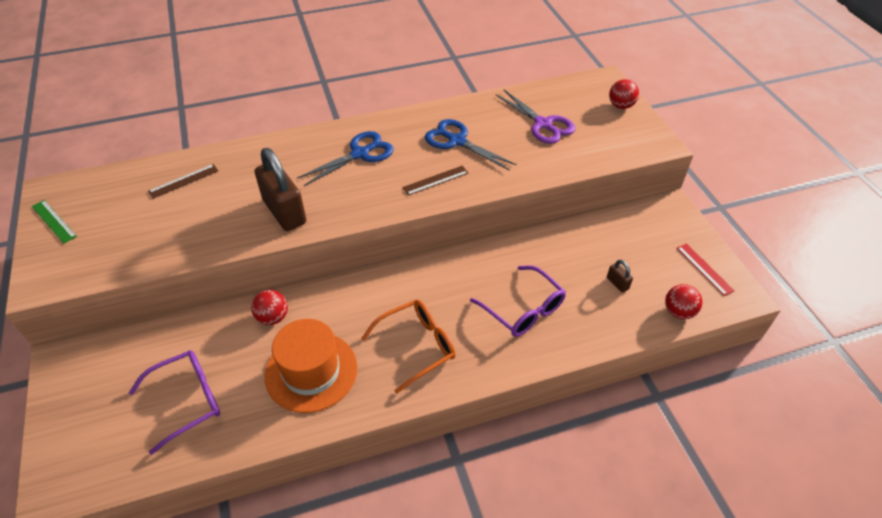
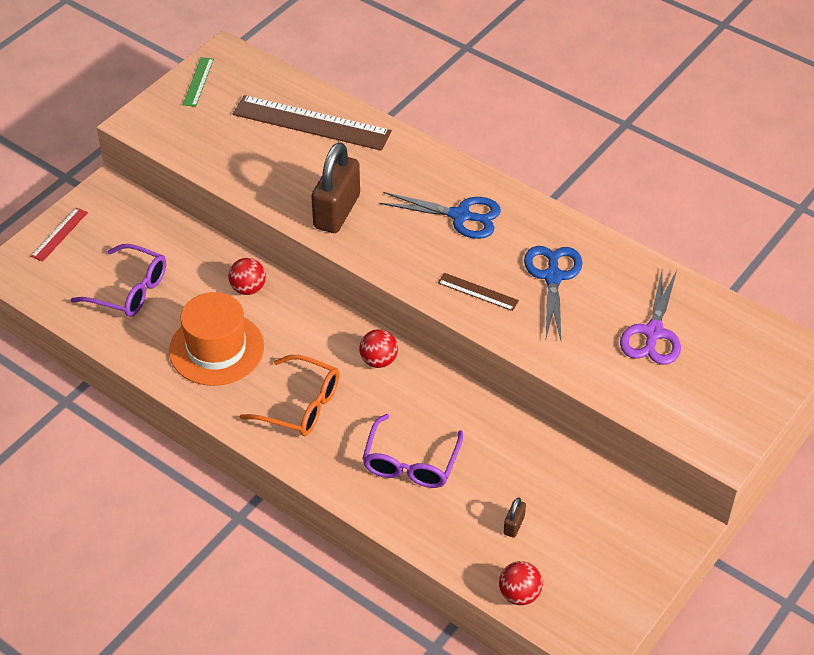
camera: 55 degrees right, 0 degrees up
(184, 181) = (311, 123): brown ruler -> brown ruler, size x2.12
(621, 106) = (761, 387): red ball -> red ball (378, 360)
(704, 269) = (605, 595): red ruler -> red ruler (59, 234)

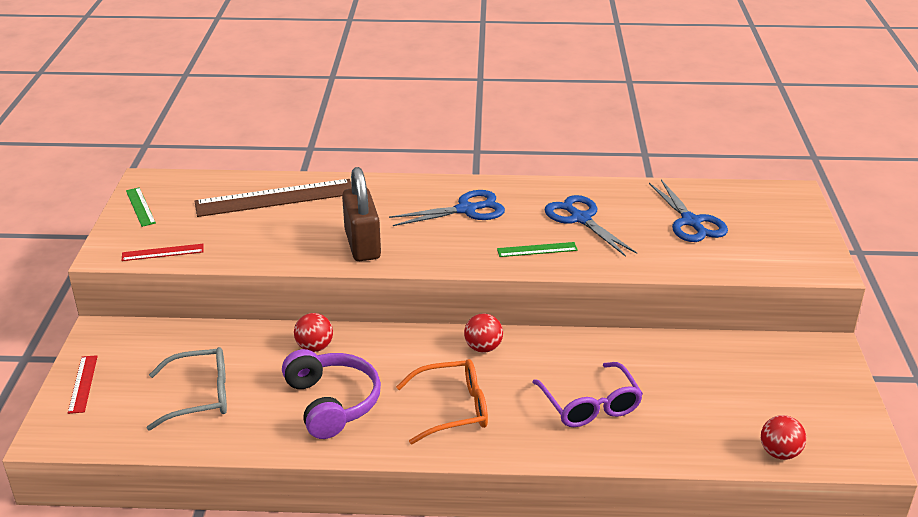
camera: 35 degrees left, 15 degrees down
(129, 290) = (200, 396): purple glasses -> grey glasses
(177, 142) = (163, 252): none -> red ruler
(216, 349) = (331, 403): orange hat -> purple headphones
(478, 292) = (537, 250): brown ruler -> green ruler
(514, 525) = (717, 407): brown padlock -> none
(653, 333) = (691, 222): purple scissors -> blue scissors

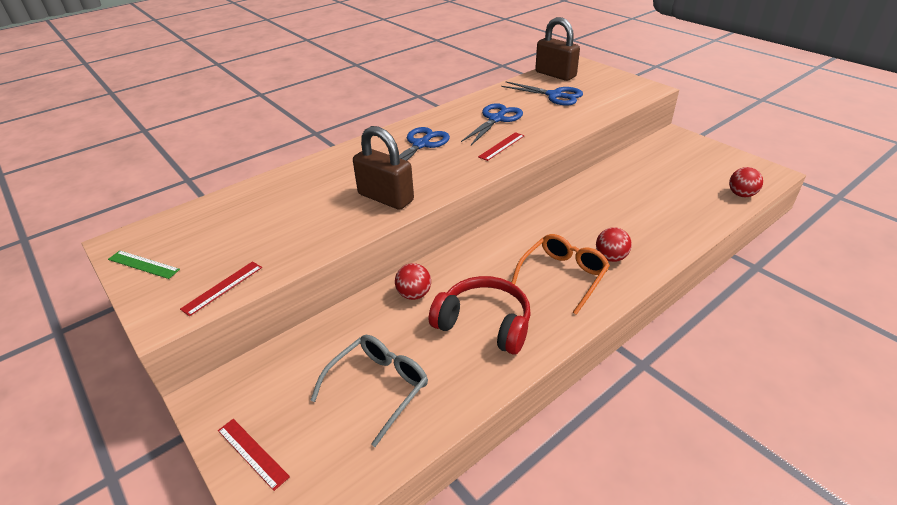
camera: 40 degrees left, 5 degrees up
(275, 198) = (266, 200): brown ruler -> none
(331, 403) = (484, 324): purple headphones -> red headphones
(483, 348) = (521, 229): red ball -> red ball (610, 257)
(537, 250) = (501, 146): green ruler -> red ruler
(580, 219) = (496, 119): blue scissors -> blue scissors turned 105 degrees clockwise
(590, 405) = (627, 225): purple glasses -> none
(740, 197) = (555, 74): none -> brown padlock

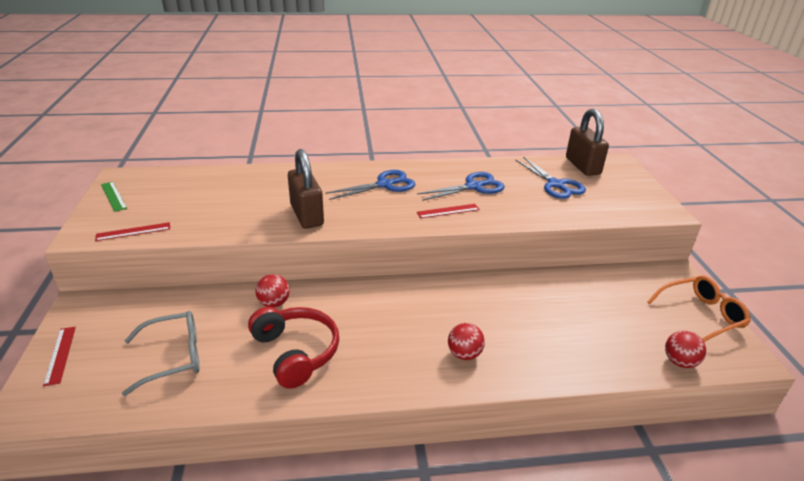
camera: 30 degrees right, 5 degrees down
(563, 276) = (402, 348): orange glasses -> orange glasses (701, 315)

